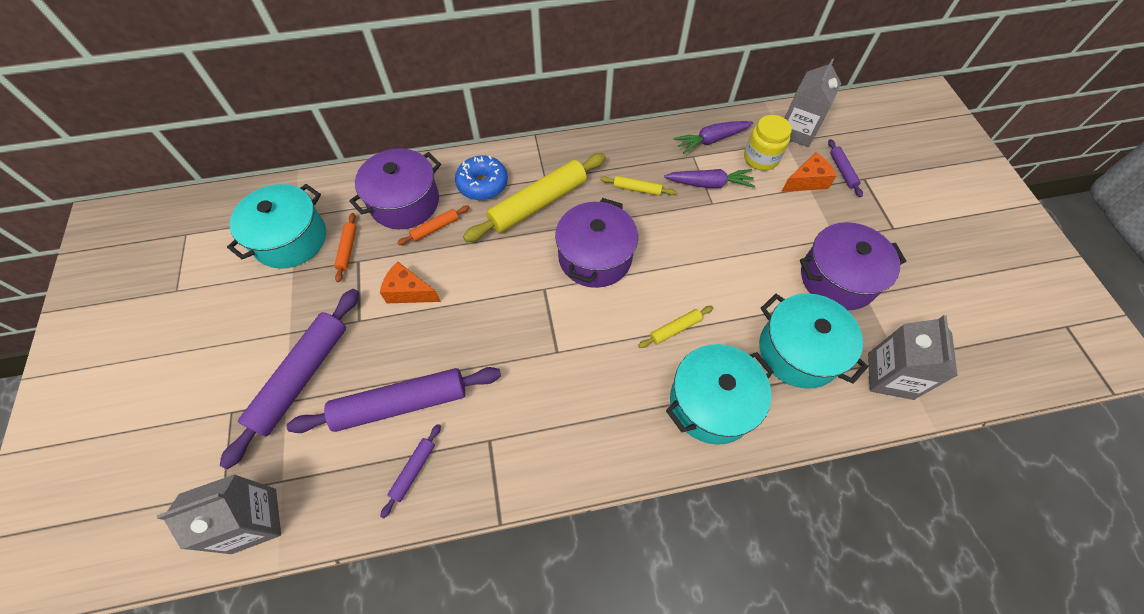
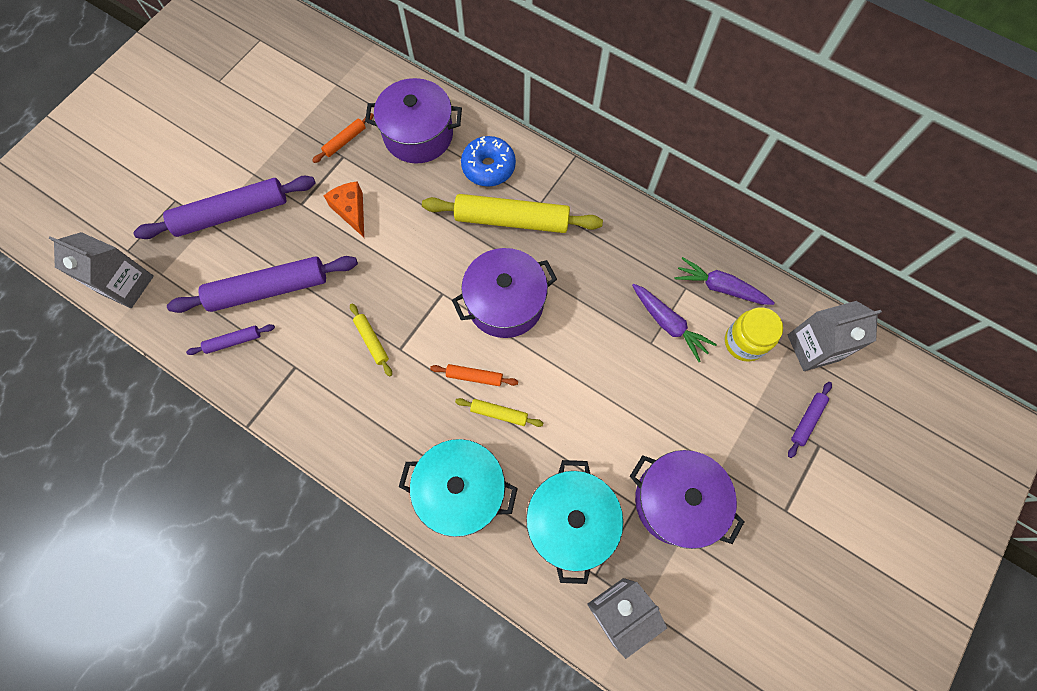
camera: 45 degrees right, 10 degrees up
(290, 239) = (317, 100): turquoise pot -> none
(401, 404) = (269, 289): purple rolling pin -> purple rolling pin turned 45 degrees counterclockwise
(435, 228) = (418, 175): orange rolling pin -> orange rolling pin (474, 376)
(637, 189) = (603, 276): yellow rolling pin -> yellow rolling pin (372, 341)
(806, 181) = (759, 399): orange cheese -> none

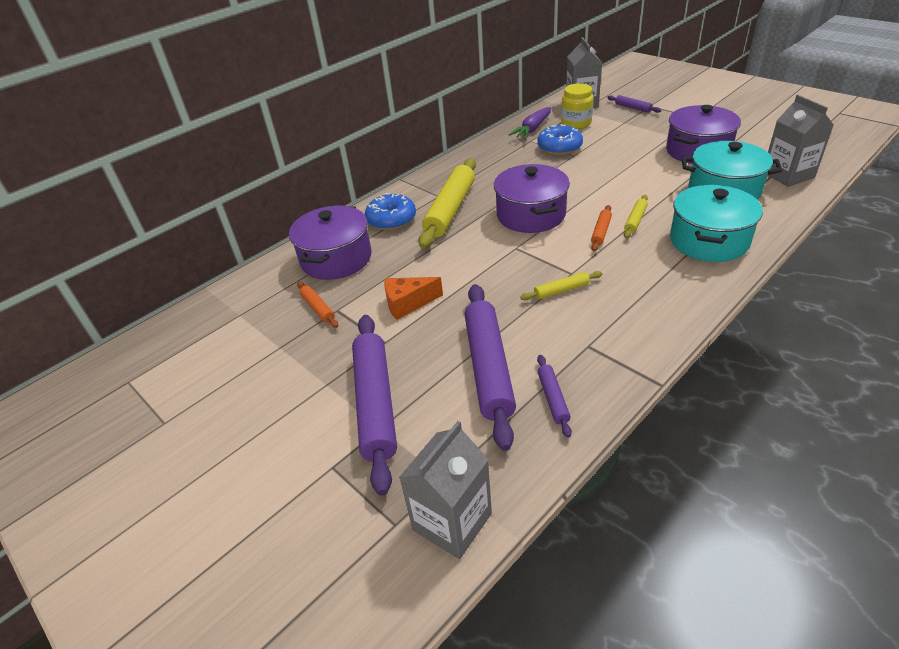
camera: 75 degrees left, 30 degrees down
(668, 324) = (559, 148): purple carrot -> blue donut

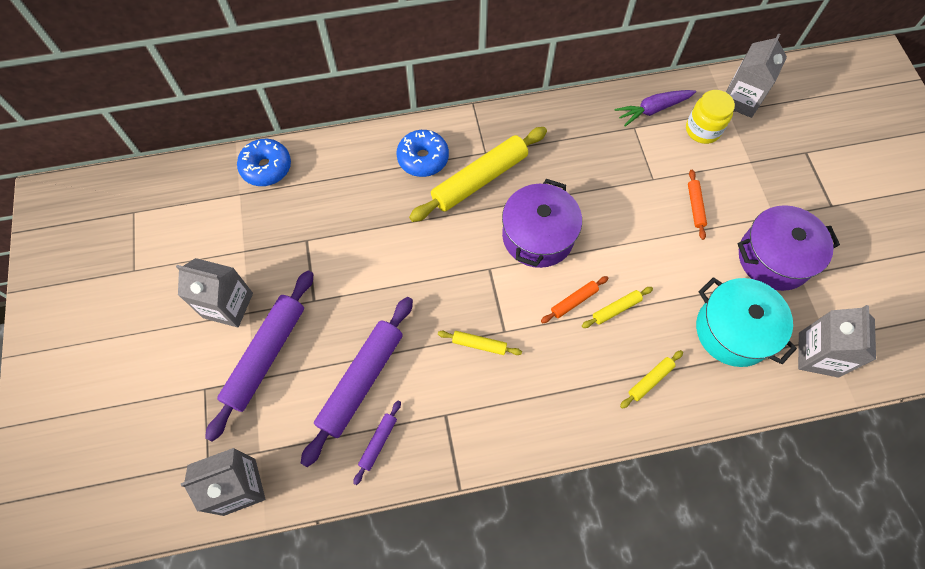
camera: 30 degrees right, 25 degrees up
(298, 391) = (228, 305): none -> grey carton
(318, 308) = (295, 228): orange rolling pin -> orange rolling pin (695, 206)
(336, 259) = (346, 178): purple pot -> none
(408, 303) = (359, 272): orange cheese -> none
(559, 148) = (650, 158): blue donut -> blue donut (266, 167)
(633, 108) = (784, 144): purple rolling pin -> none
(709, 241) = (650, 380): turquoise pot -> yellow rolling pin

